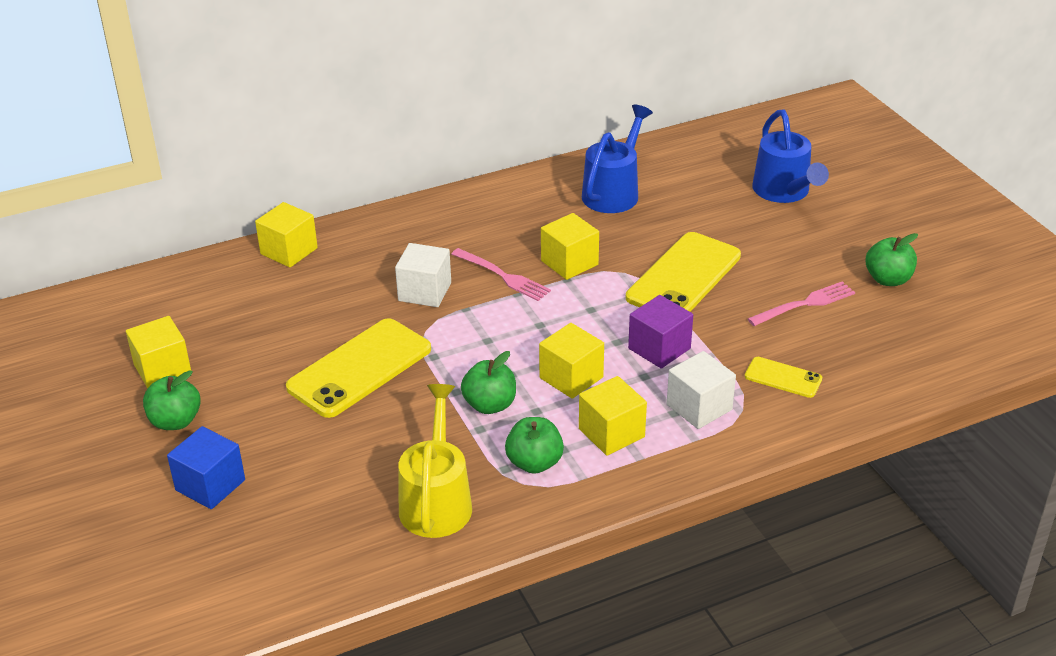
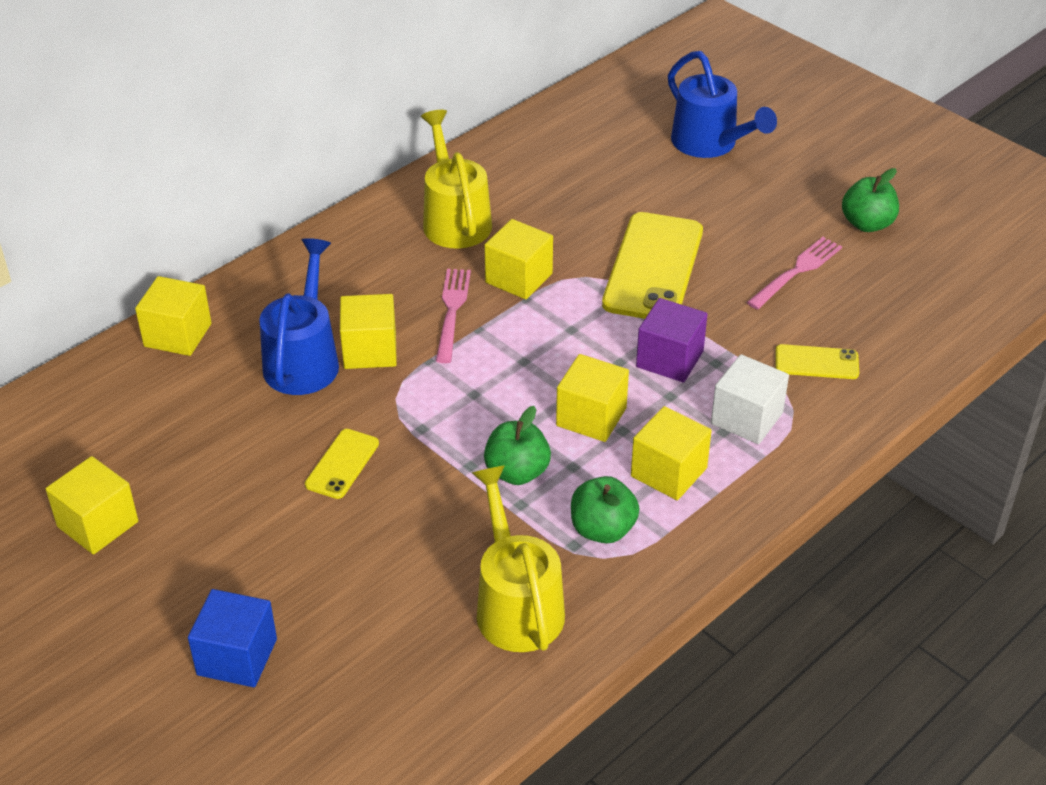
camera: 20 degrees left, 5 degrees up
(175, 421) = (150, 587): green apple -> none
(360, 368) = (342, 464): yellow phone -> yellow phone, size x0.50
(424, 292) = (370, 350): white cube -> yellow cube
(503, 276) = (452, 311): pink fork -> pink fork turned 105 degrees counterclockwise
(542, 209) = (454, 219): none -> yellow watering can
(614, 191) = (525, 180): blue watering can -> blue watering can (304, 359)

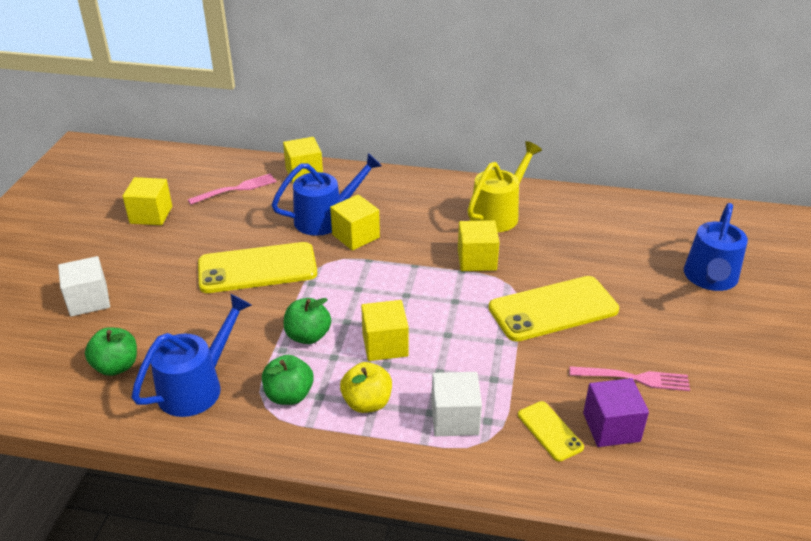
camera: 55 degrees right, 5 degrees down
(237, 657) = (89, 300): blue cube -> white cube
(342, 464) = (257, 268): yellow phone -> yellow phone, size x2.01
(452, 311) = (419, 249): pink fork -> pink fork (236, 189)
(516, 603) = (197, 386): yellow watering can -> blue watering can
(668, 472) = (367, 403): yellow cube -> yellow apple
(669, 359) = (474, 355): purple cube -> purple cube (611, 427)
(867, 224) = (734, 393): green apple -> green apple (116, 366)

